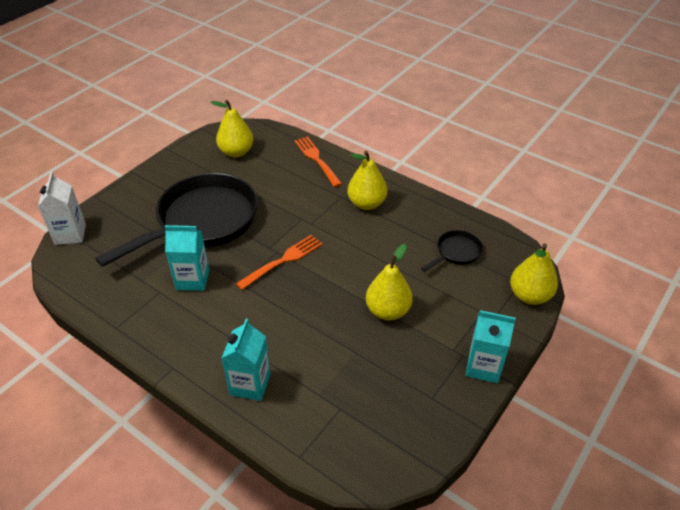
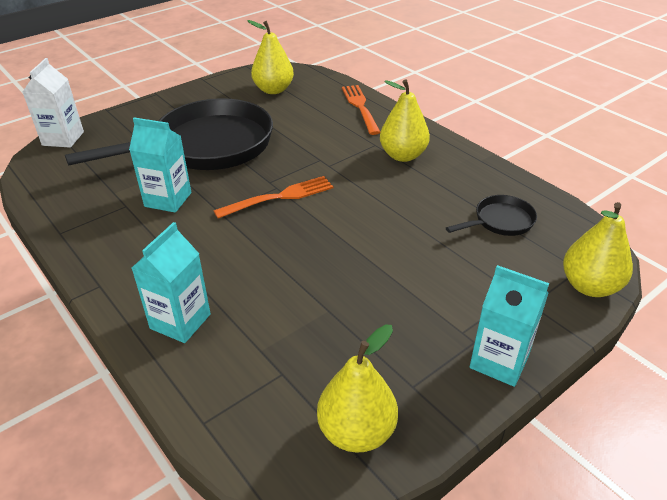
camera: 15 degrees right, 5 degrees down
(388, 311) = (388, 271): yellow pear -> yellow pear (356, 432)

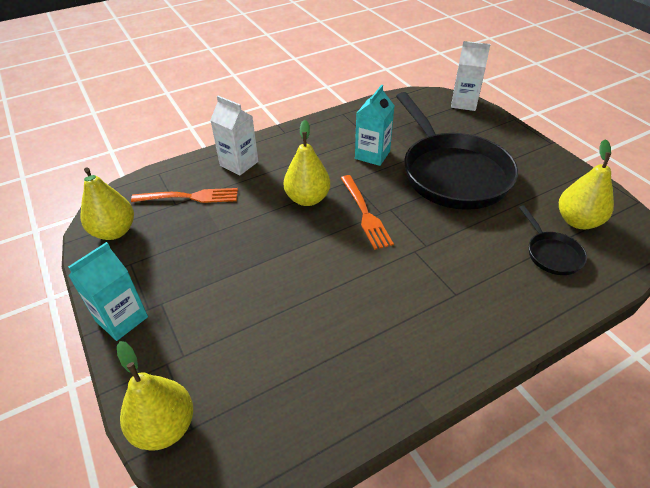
camera: 100 degrees right, 5 degrees up
(180, 321) = (239, 164): turquoise carton -> white carton
(360, 107) = (546, 294): orange fork -> orange fork (190, 197)
(403, 155) = (430, 315): yellow pear -> yellow pear (307, 199)
(500, 221) = (289, 378): black pan -> black pan (551, 254)

